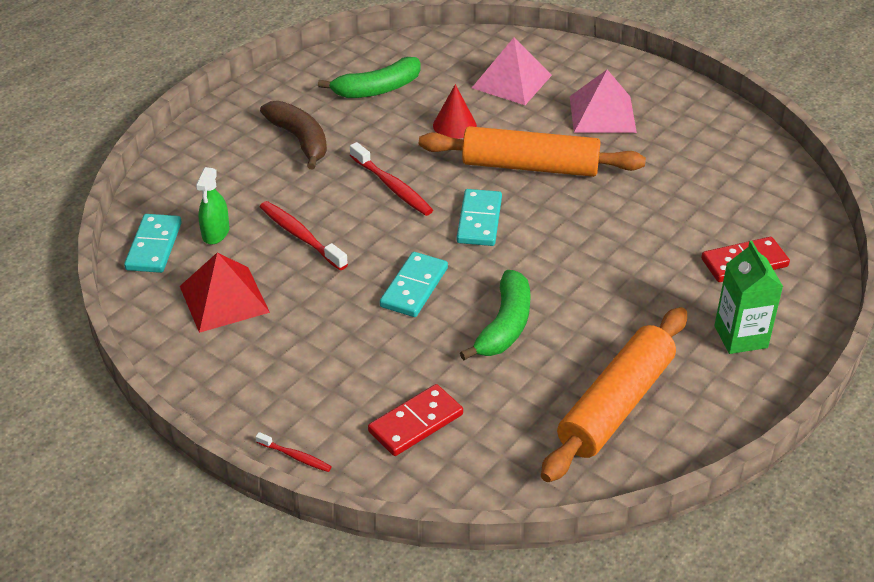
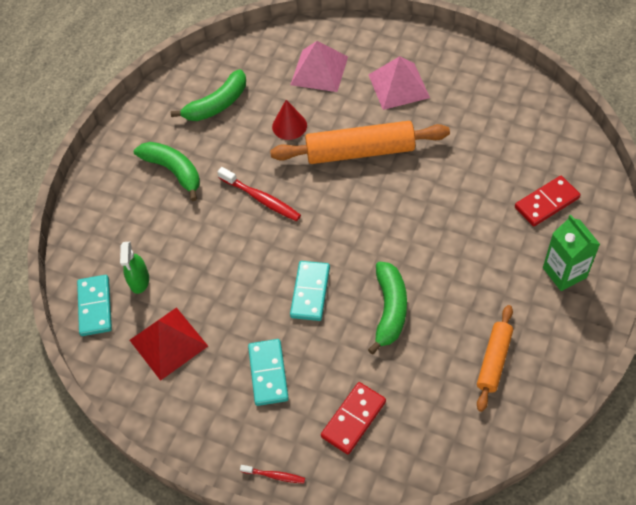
camera: 10 degrees left, 15 degrees up
(299, 140) = (173, 171): brown banana -> green banana
(301, 236) = (207, 266): red toothbrush -> none
(479, 220) = (338, 214): turquoise domino -> turquoise domino (268, 373)
(616, 405) = (494, 360): orange rolling pin -> orange rolling pin, size x0.58

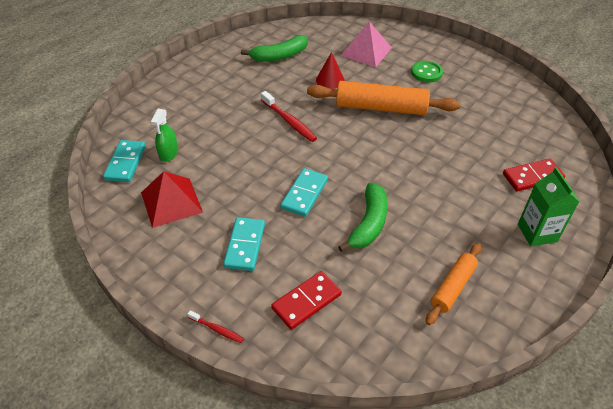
camera: 10 degrees right, 10 degrees down
(173, 171) = (228, 89): green banana -> none
(398, 86) = (426, 73): pink pyramid -> green button

